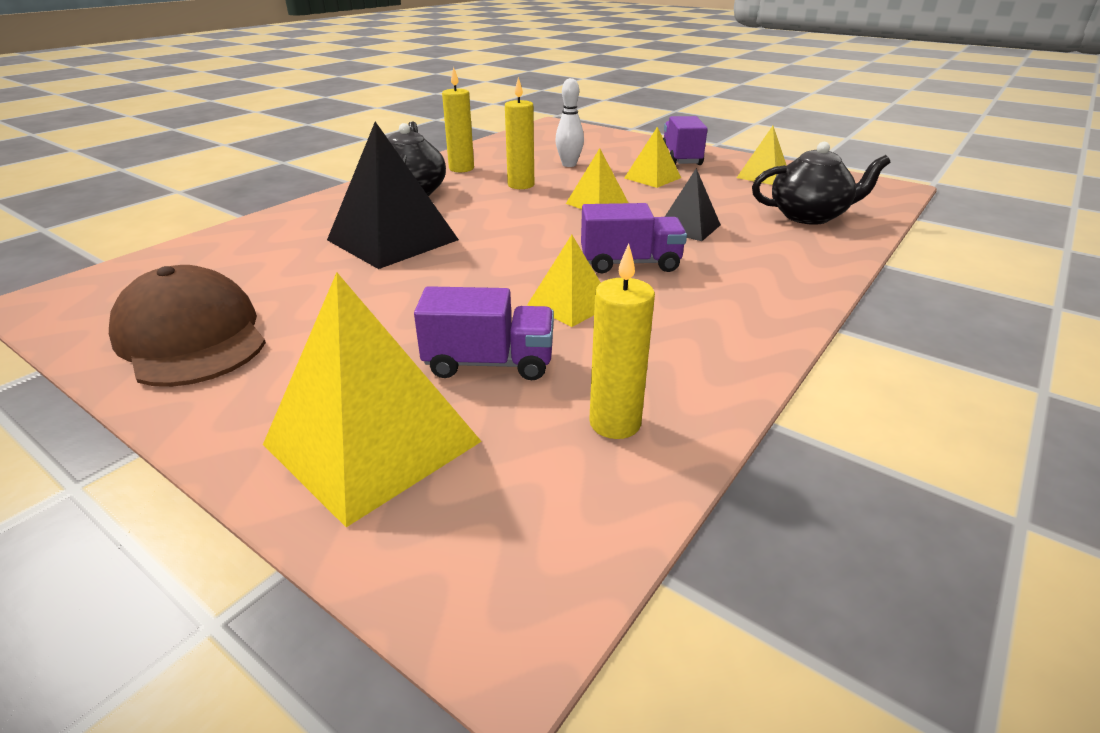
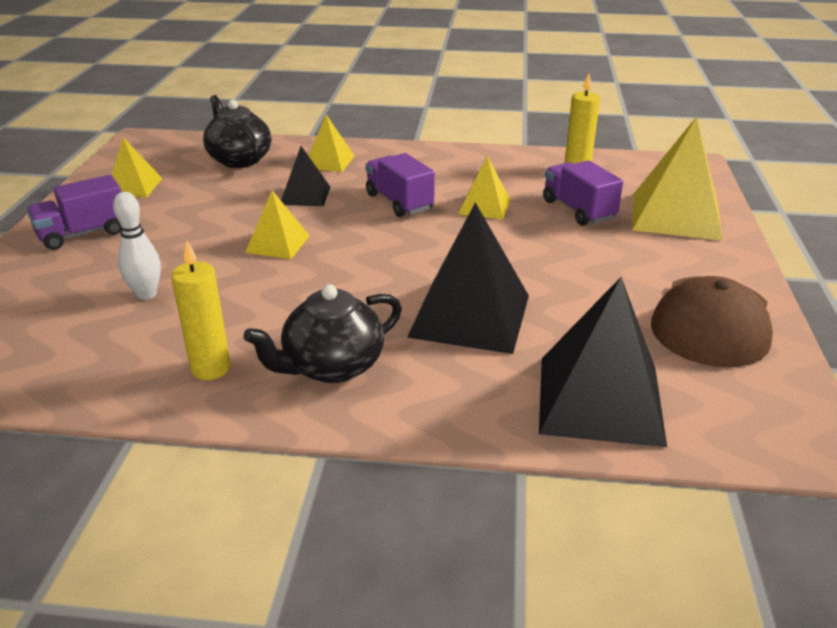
camera: 120 degrees left, 0 degrees up
(234, 250) = (599, 399): none -> black pyramid
(521, 185) = (251, 301): yellow candle -> none
(652, 178) = (173, 234): yellow pyramid -> yellow pyramid (329, 161)

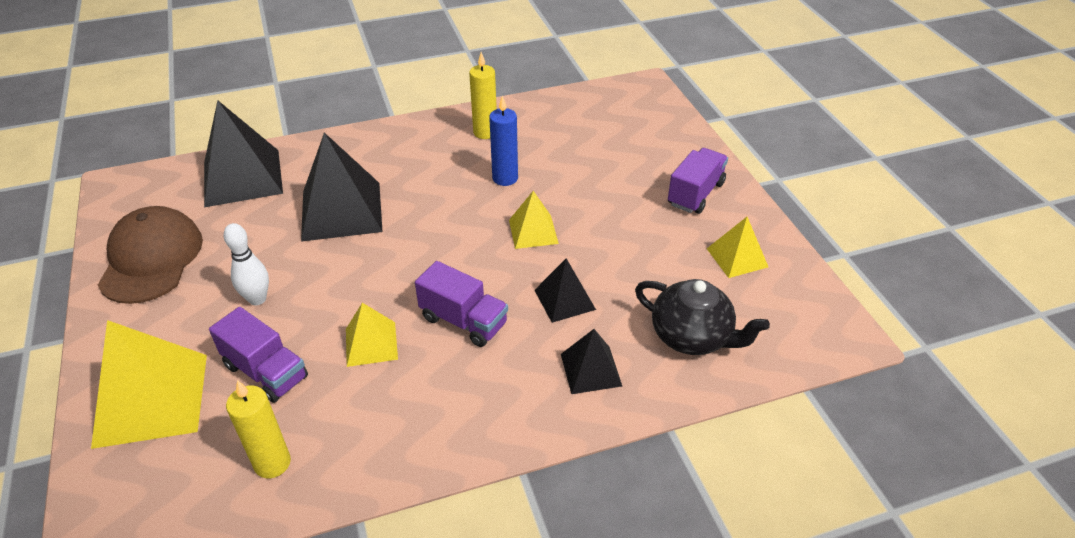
camera: 155 degrees right, 10 degrees up
(146, 294) = (579, 162): white bowling pin -> white bowling pin (257, 299)
(250, 300) = (505, 178): none -> blue candle
(329, 161) = (590, 369): yellow pyramid -> black pyramid
(332, 366) = (415, 152): black teapot -> none

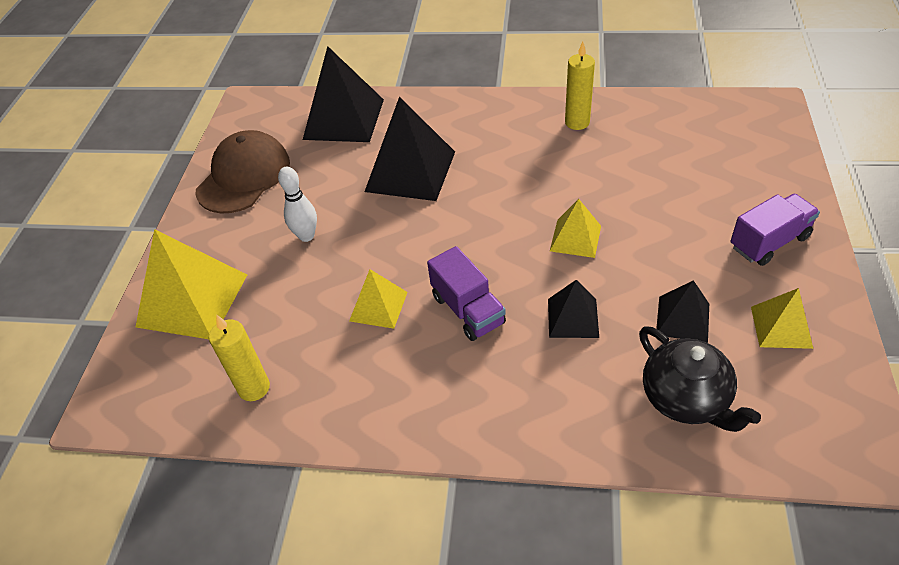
camera: 30 degrees right, 5 degrees up
(266, 372) = (284, 304): purple truck -> none
(505, 178) = (574, 175): blue candle -> none
(590, 369) = (564, 398): black pyramid -> black pyramid (682, 319)

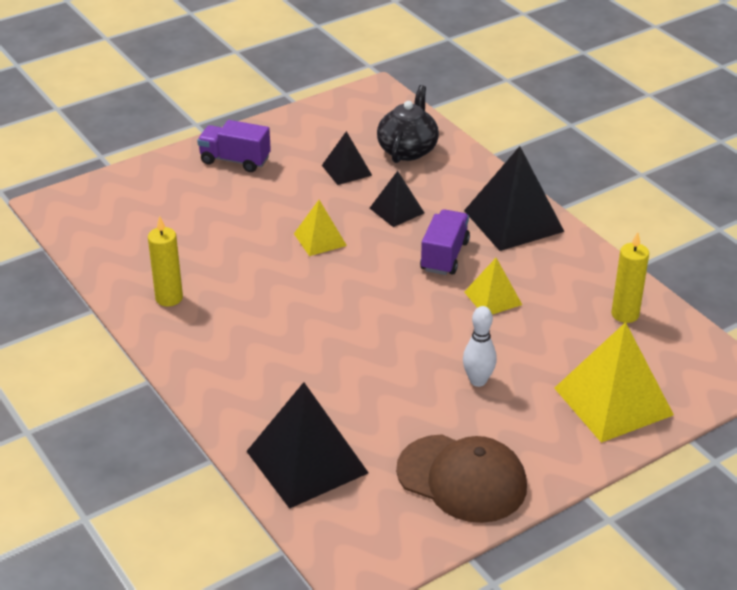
camera: 135 degrees left, 10 degrees down
(244, 176) = (462, 478): brown cap -> brown cap turned 135 degrees counterclockwise
(410, 171) = (335, 365): black pyramid -> black pyramid (513, 221)
(781, 327) = (312, 136): yellow pyramid -> none

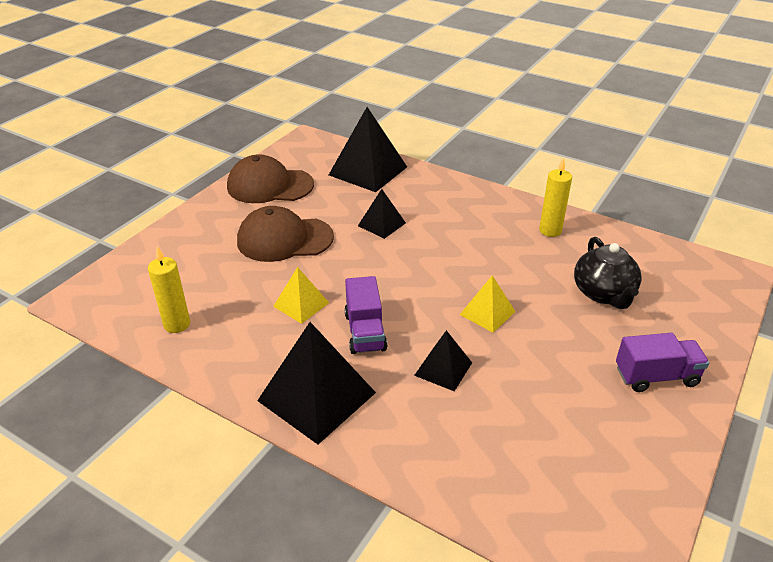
camera: 155 degrees right, 0 degrees up
(346, 170) = (535, 405): black pyramid -> black pyramid (381, 224)
(407, 150) = (494, 465): black teapot -> black teapot (603, 293)
(478, 381) = (284, 239): white bowling pin -> brown cap
(613, 401) = (178, 253): yellow pyramid -> none

